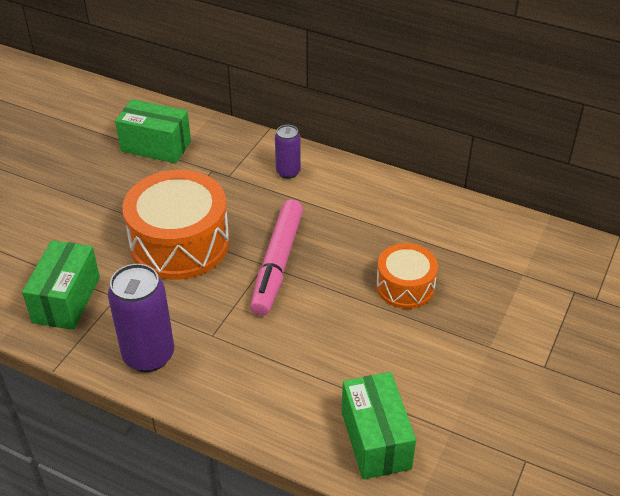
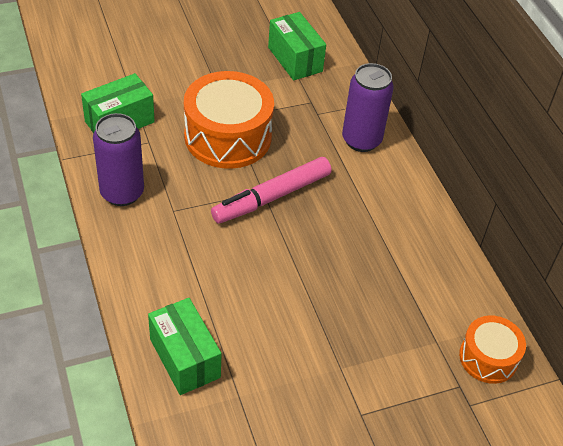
camera: 40 degrees right, 5 degrees up
(288, 172) = (361, 140): purple can -> purple can, size x1.75
(375, 439) = (185, 358): green box -> green box turned 60 degrees counterclockwise
(405, 286) = (337, 280): orange drum -> orange drum (488, 358)

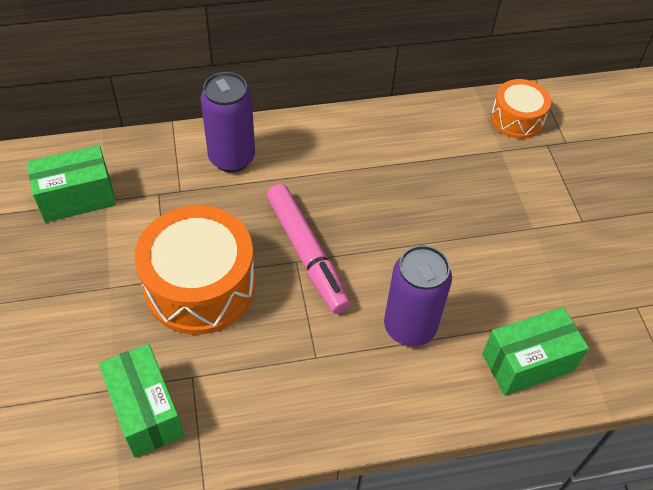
camera: 80 degrees left, 5 degrees up
(122, 193) = (279, 414): purple can -> purple can (409, 327)

